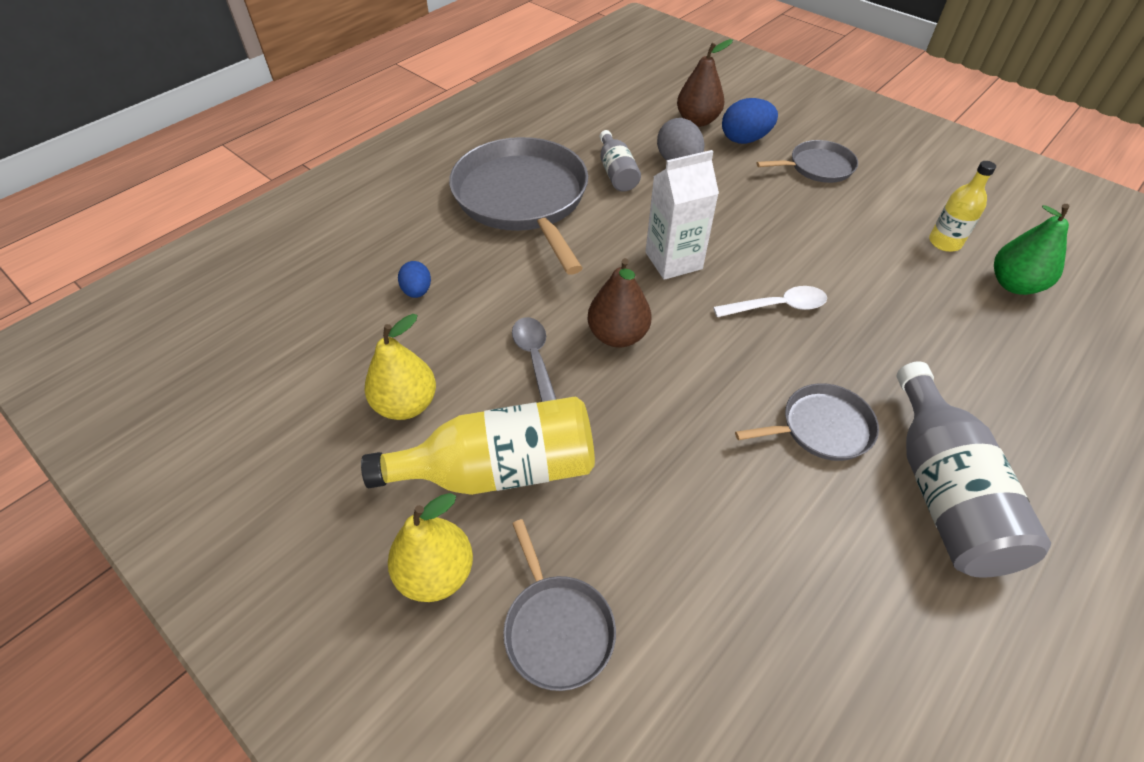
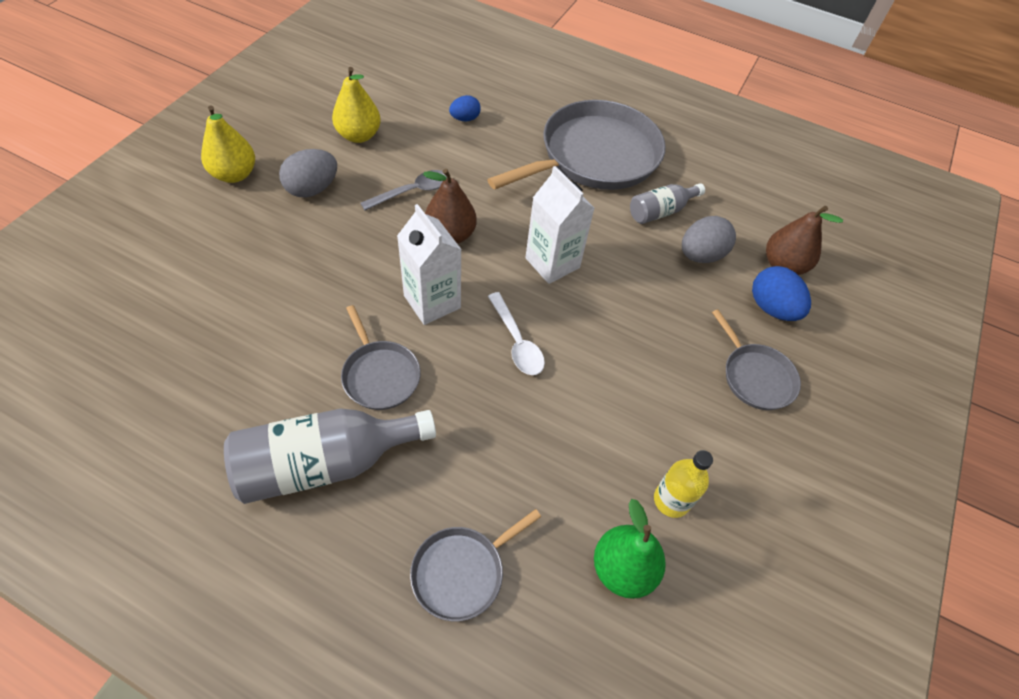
camera: 70 degrees right, 5 degrees up
(499, 470) = (312, 189): yellow bottle -> grey egg
(557, 628) = (200, 233): grey pan -> grey pan (462, 572)
(718, 367) = (432, 302): none -> white carton

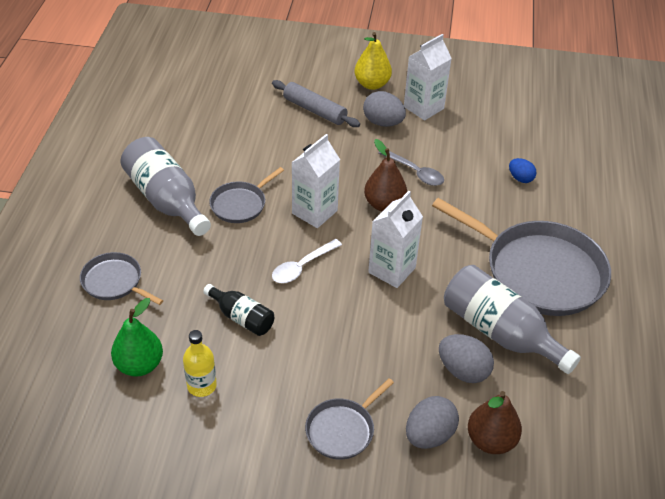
camera: 75 degrees right, 10 degrees down
(245, 243) = (315, 110): none -> grey rolling pin
(309, 147) = (423, 108): none -> white carton
(359, 135) = (454, 127): yellow pear -> none
(577, 427) = (242, 318): none -> black bottle
(661, 211) = (500, 332): grey bottle -> grey bottle, size x1.81
(772, 308) = (429, 435): blue egg -> grey egg

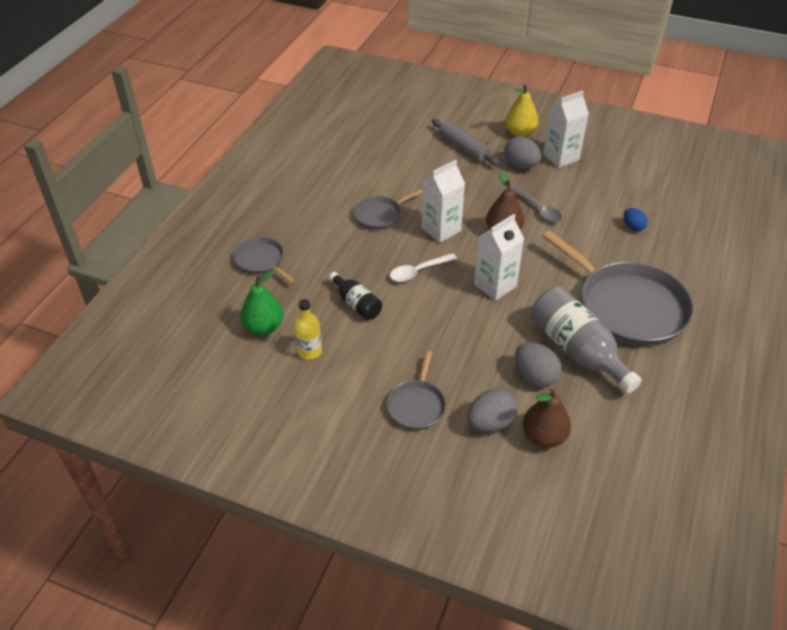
camera: 15 degrees right, 0 degrees up
(166, 200) = (320, 203): grey bottle -> none
(342, 430) = (416, 405): grey pan -> grey pan turned 45 degrees counterclockwise

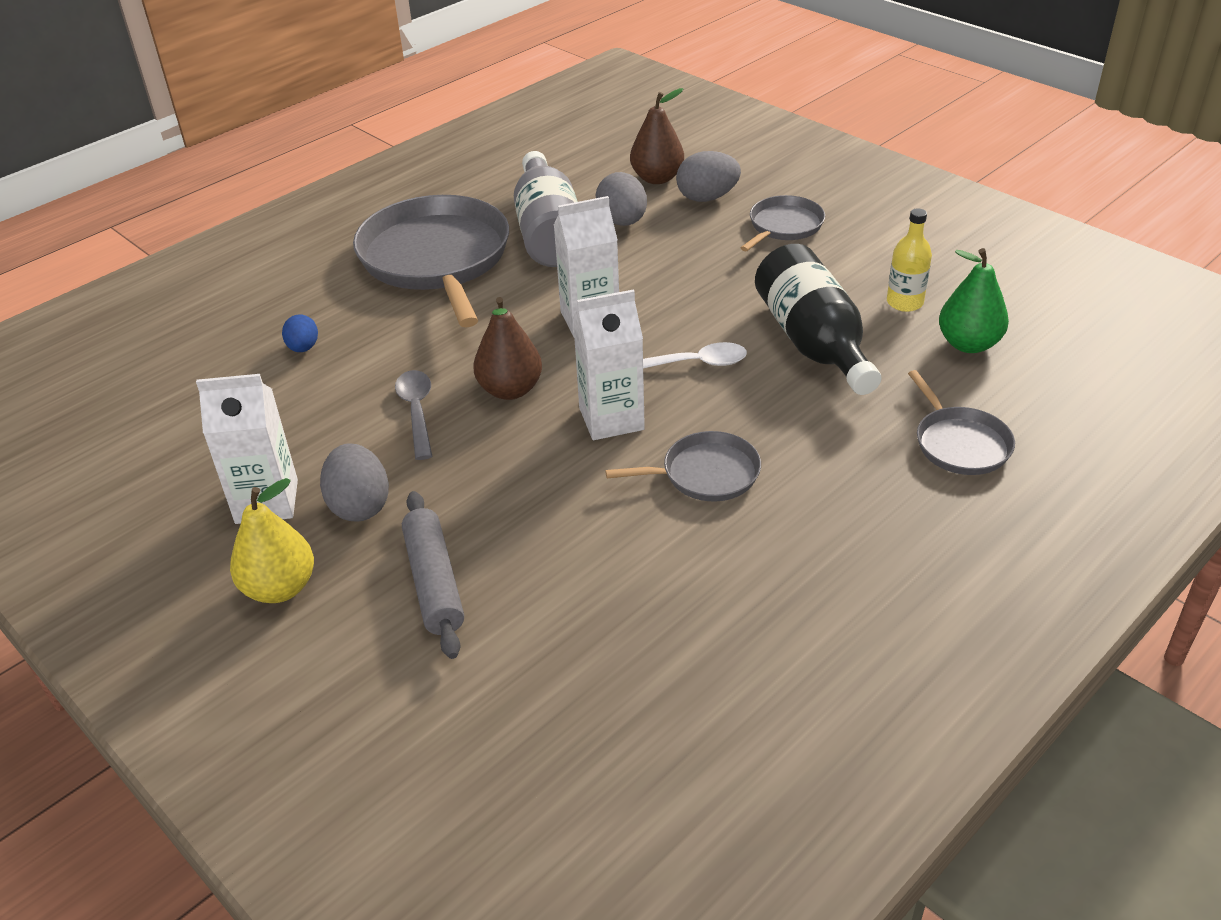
camera: 155 degrees left, 5 degrees down
(356, 304) = (813, 342): black bottle -> black bottle, size x1.81

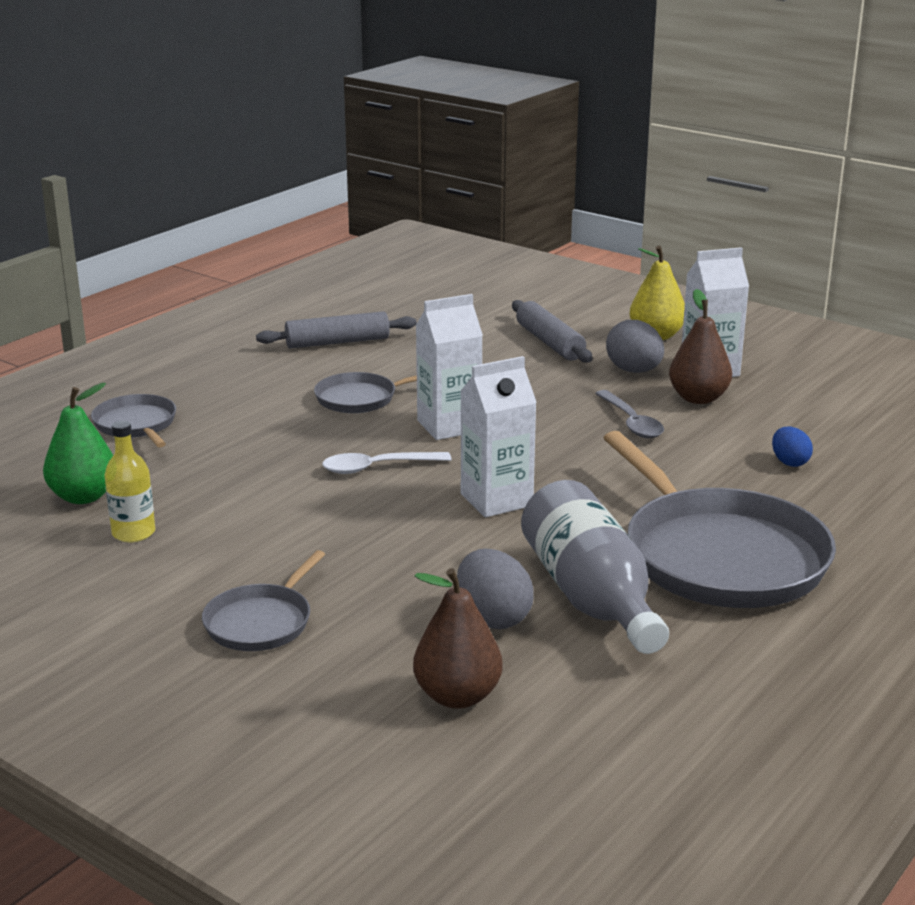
camera: 170 degrees right, 15 degrees down
(510, 390) = (553, 441): brown pear -> brown pear (698, 398)
(707, 198) = (373, 663): grey egg -> none
(734, 608) = (337, 342): none -> grey rolling pin
(813, 342) = (249, 490): black bottle -> none

